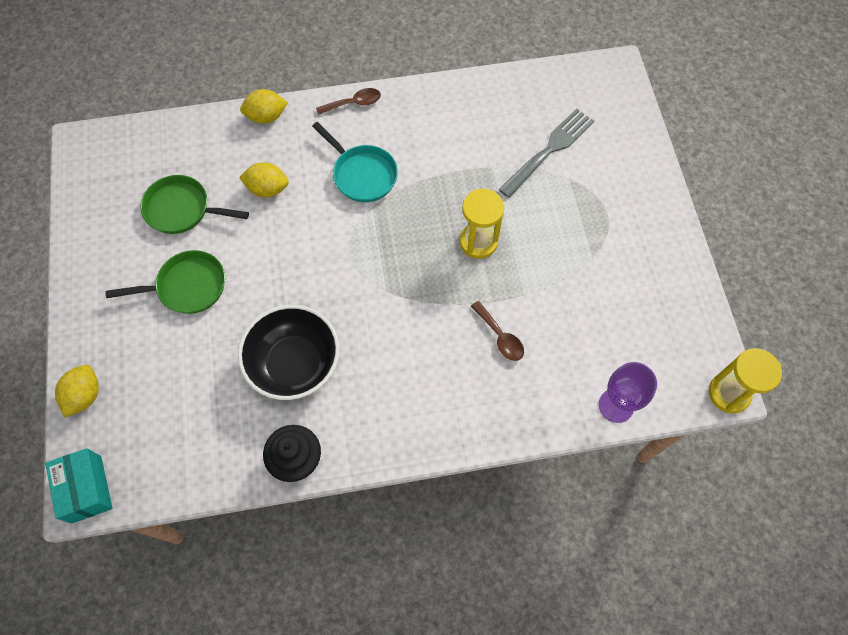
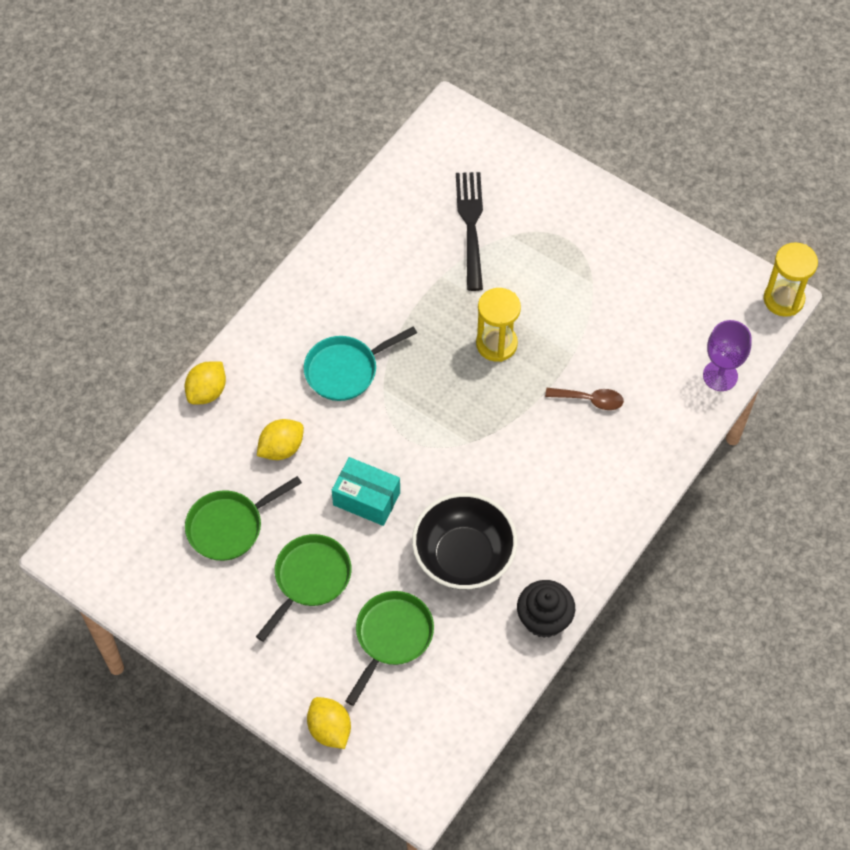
camera: 45 degrees left, 5 degrees down
(86, 489) = (415, 786): turquoise box -> turquoise box (366, 499)
(190, 373) = (392, 637): none -> green pan
(354, 103) = (269, 318): brown spoon -> none
(362, 174) = (345, 370): turquoise pan -> turquoise pan turned 150 degrees clockwise
(549, 150) = (471, 225): grey fork -> black fork

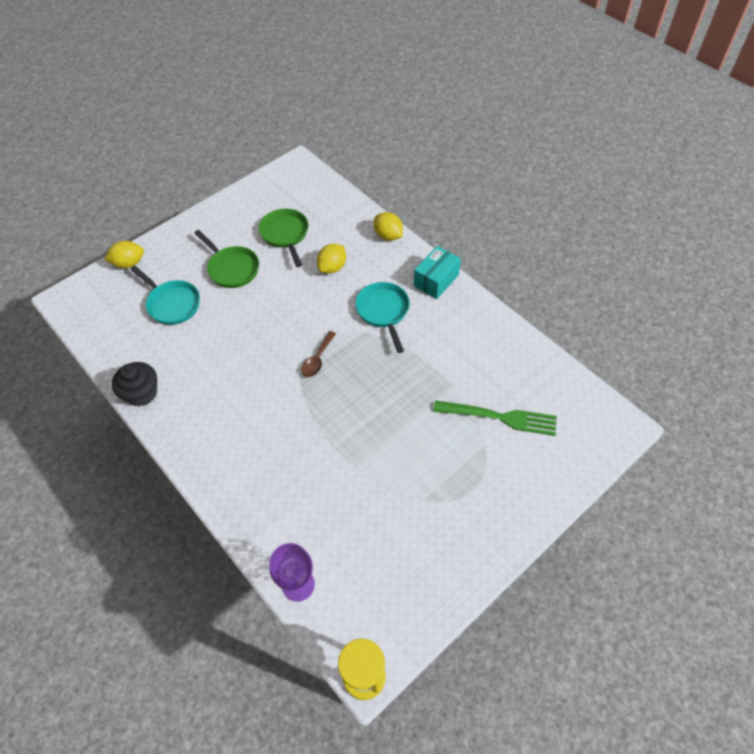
camera: 105 degrees right, 5 degrees down
(281, 448) = (332, 267): yellow lemon -> yellow lemon turned 60 degrees clockwise
(366, 499) = (277, 307): turquoise box -> turquoise box (436, 280)
(392, 637) = (172, 304): green pan -> turquoise pan
(463, 556) = (210, 354): black bowl -> none
(471, 225) = (500, 417): black fork -> green fork
(496, 344) = (380, 412): yellow hourglass -> none
(590, 400) = (308, 468): brown spoon -> brown spoon (317, 359)

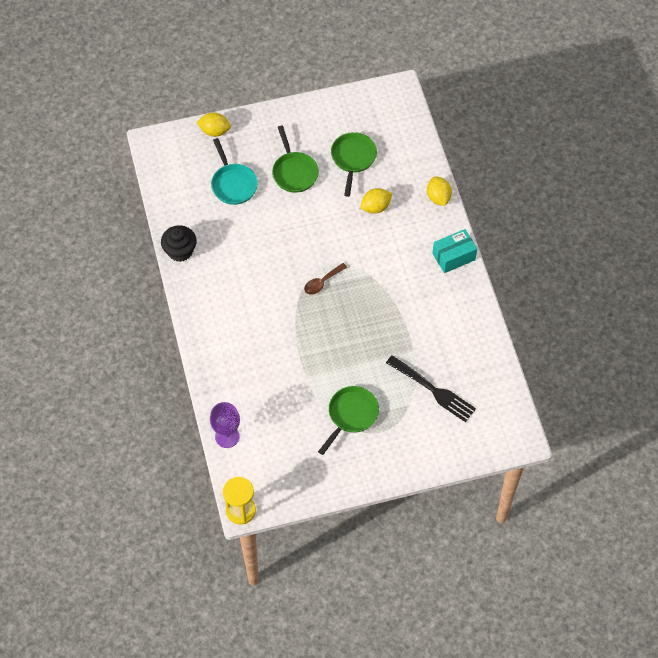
camera: 25 degrees right, 5 degrees up
(383, 311) = (395, 265): turquoise pan -> none
(429, 486) = (351, 415): none -> green pan
(500, 417) = (433, 390): green fork -> black fork

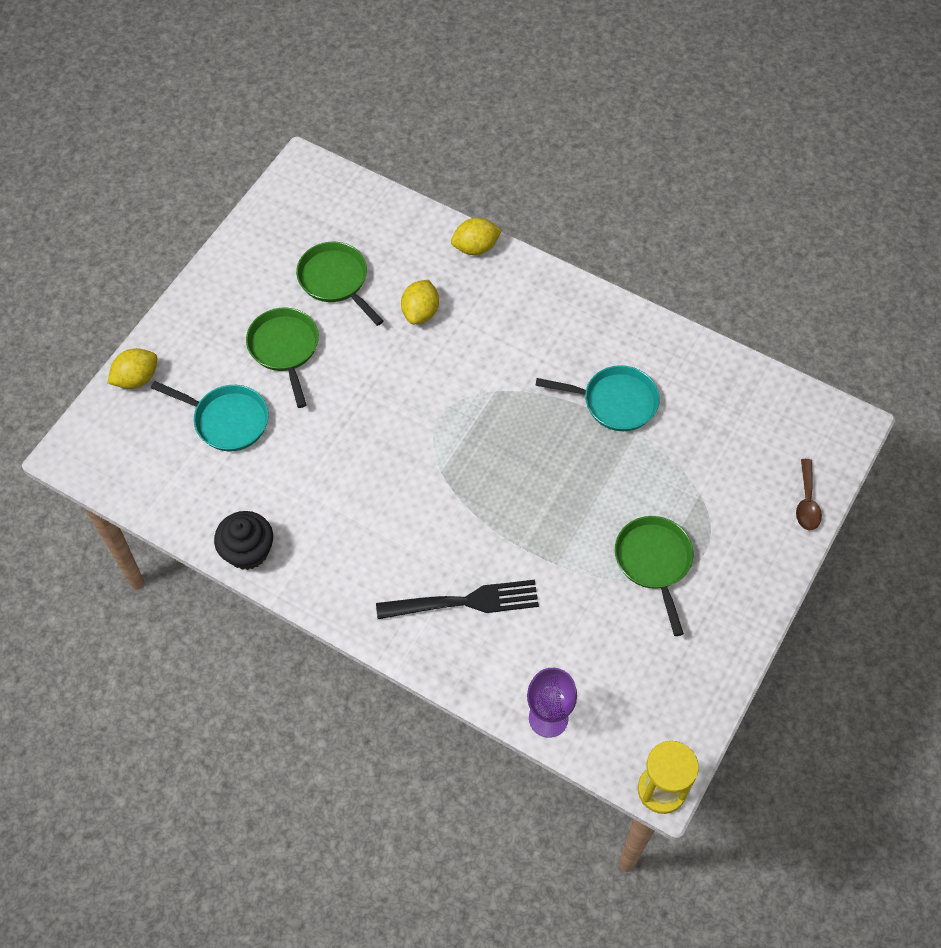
camera: 45 degrees left, 0 degrees up
(294, 172) = (285, 349): green pan -> green pan turned 135 degrees counterclockwise
(322, 282) = (455, 443): brown spoon -> brown spoon (807, 502)
(419, 328) = (615, 402): none -> turquoise pan
(433, 390) = (706, 455): black fork -> black fork (465, 602)
(438, 197) = (475, 247): yellow lemon -> yellow lemon turned 45 degrees counterclockwise
(453, 256) = (563, 296): turquoise box -> none

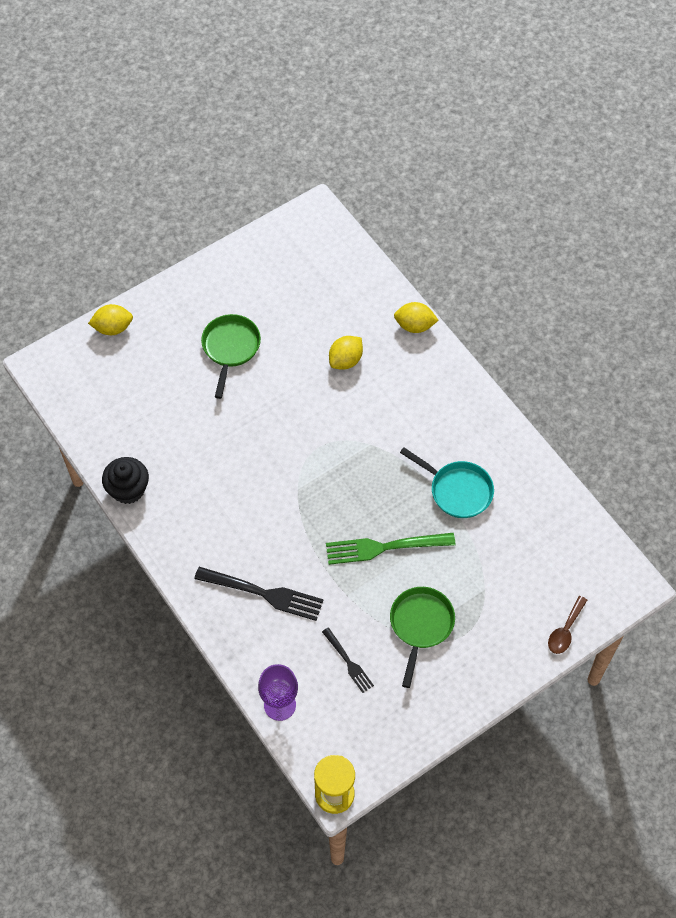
camera: 25 degrees right, 0 degrees up
(227, 420) = (161, 386): turquoise pan -> none
(336, 280) = (295, 310): green pan -> none
(569, 495) = (384, 547): none -> green fork
(598, 636) = (348, 662): none -> black fork

